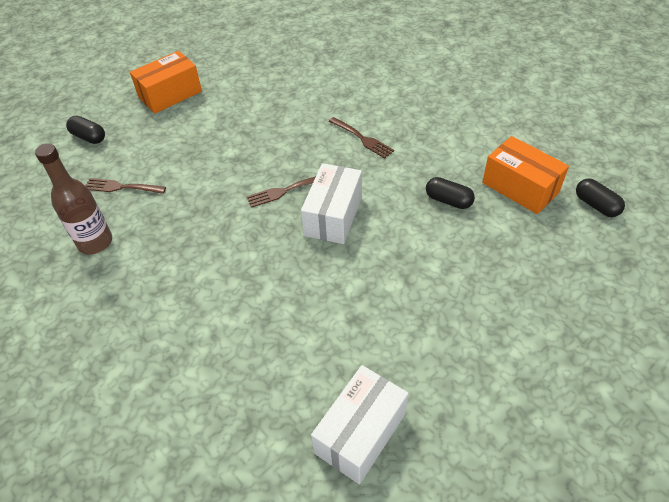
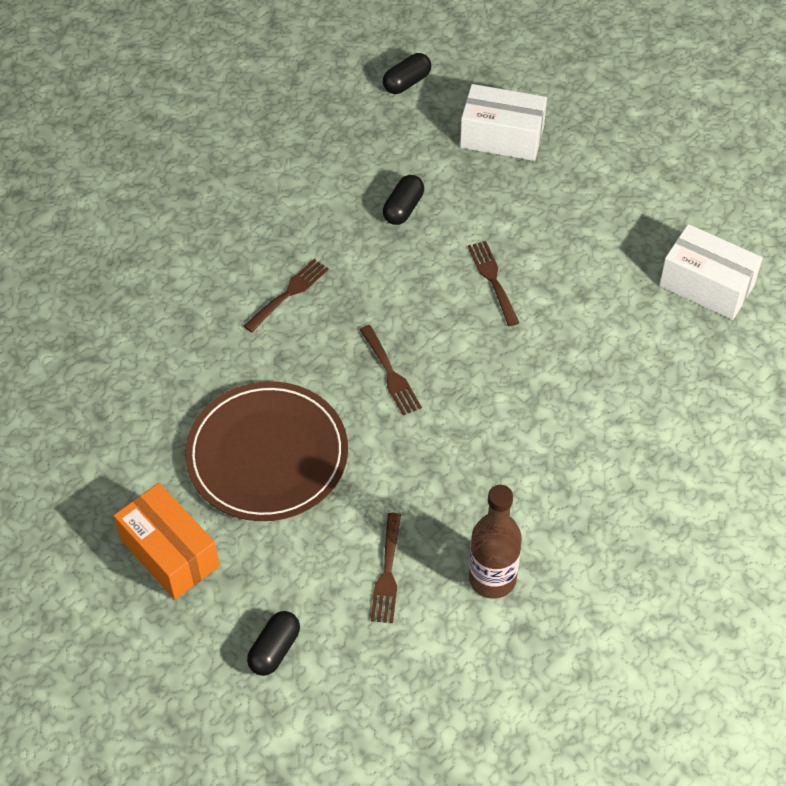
camera: 95 degrees left, 5 degrees up
(229, 131) = (267, 455): none -> brown plate
(333, 215) = (432, 319): white box -> white box (502, 137)
(372, 255) = (493, 280): none -> brown fork
(520, 187) = (380, 142): orange box -> none

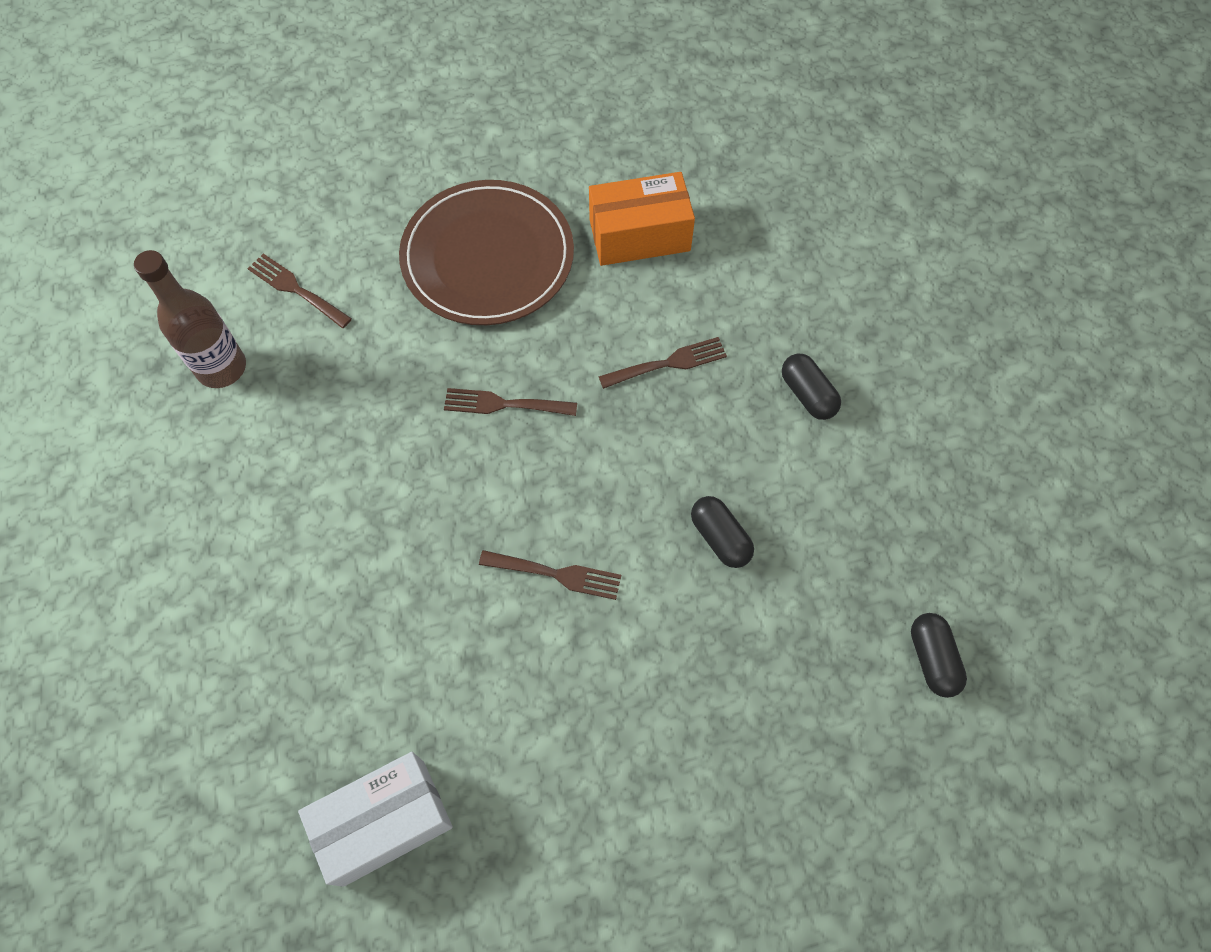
camera: 120 degrees right, 10 degrees up
(170, 553) = (443, 146): orange box -> orange box (639, 235)
(274, 650) = (297, 177): black capsule -> black capsule (808, 394)
(289, 293) = (668, 363): brown fork -> brown fork turned 90 degrees counterclockwise
(502, 137) = (772, 722): white box -> none

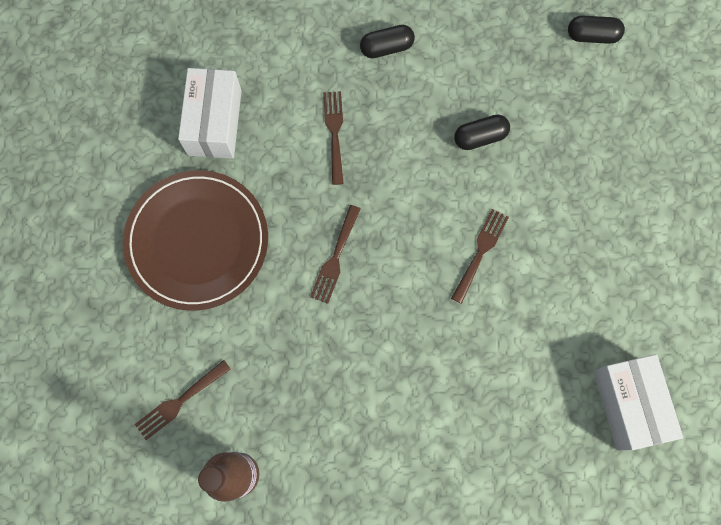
camera: 75 degrees left, 10 degrees up
(639, 235) = (214, 122): orange box -> white box

